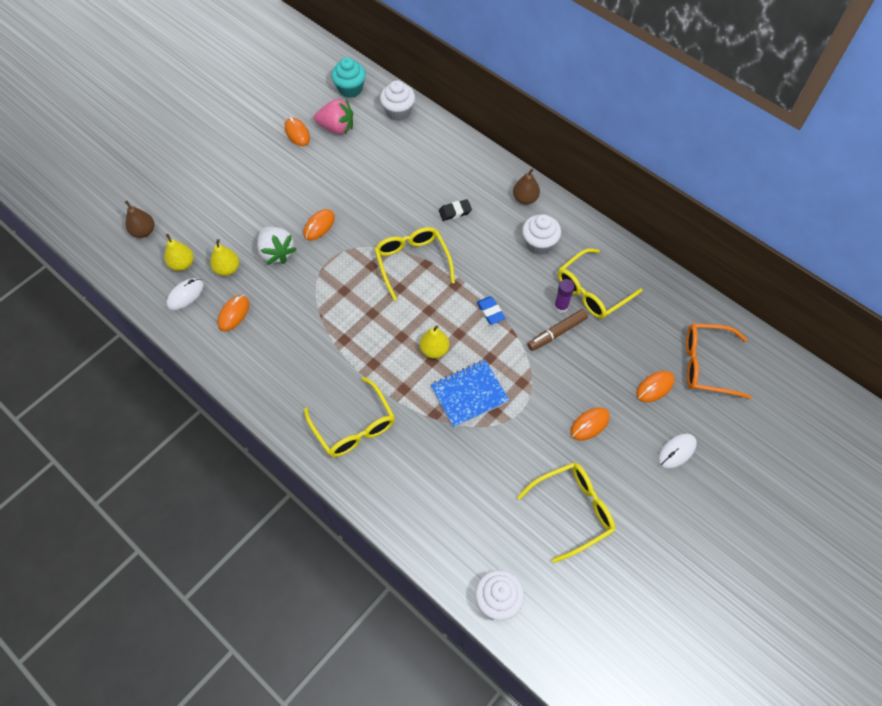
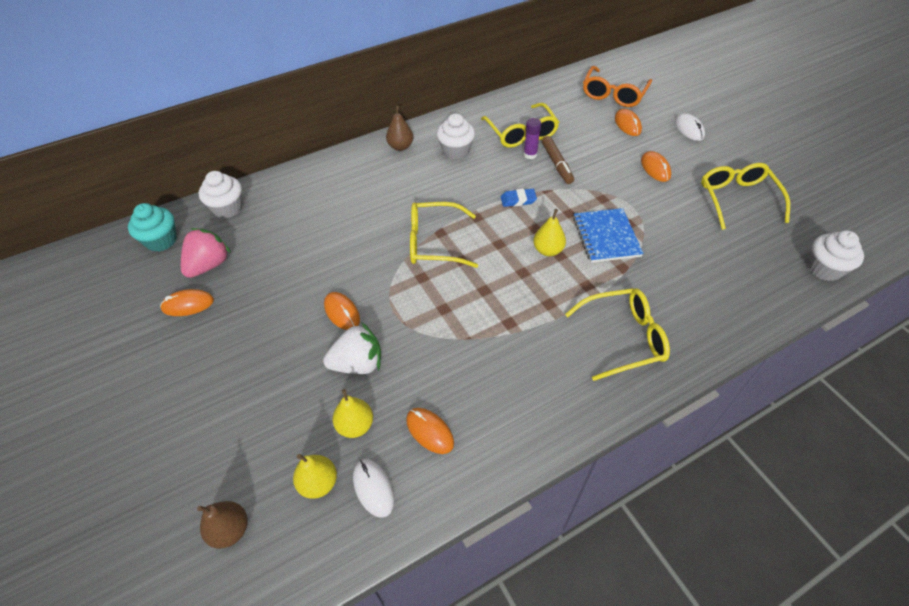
camera: 70 degrees left, 10 degrees down
(455, 212) = (388, 196): black eraser -> none

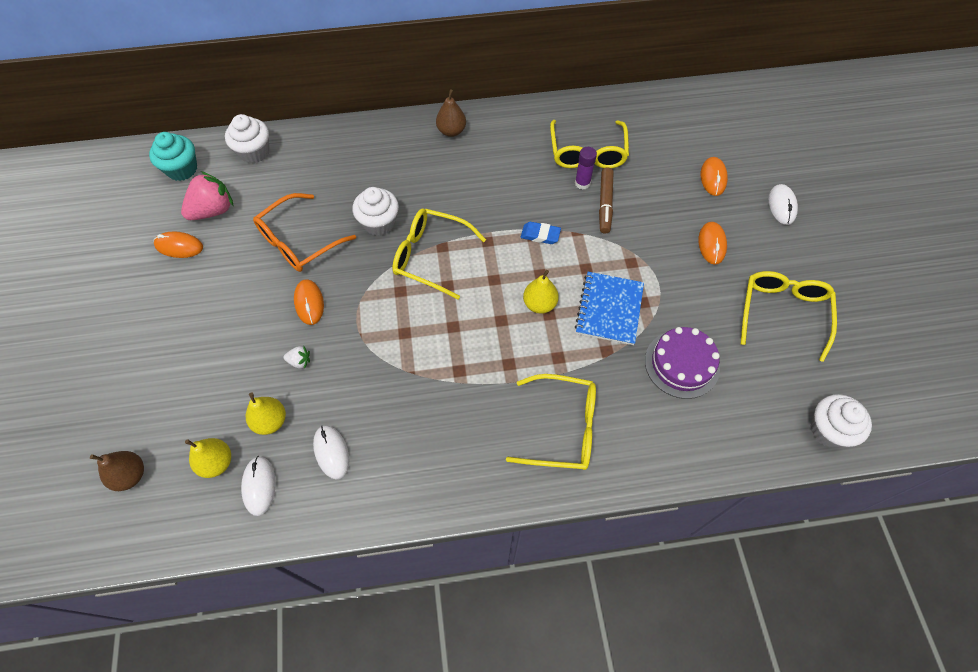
camera: 20 degrees right, 10 degrees up
(358, 364) = (299, 361): white strawberry -> white strawberry, size x0.46
(429, 431) = (331, 452): orange mouse -> white mouse
(456, 150) = (506, 154): white cupcake -> white cupcake (379, 223)
(613, 94) = (720, 133): orange glasses -> orange glasses (298, 241)
(687, 258) = (682, 364): none -> purple cake

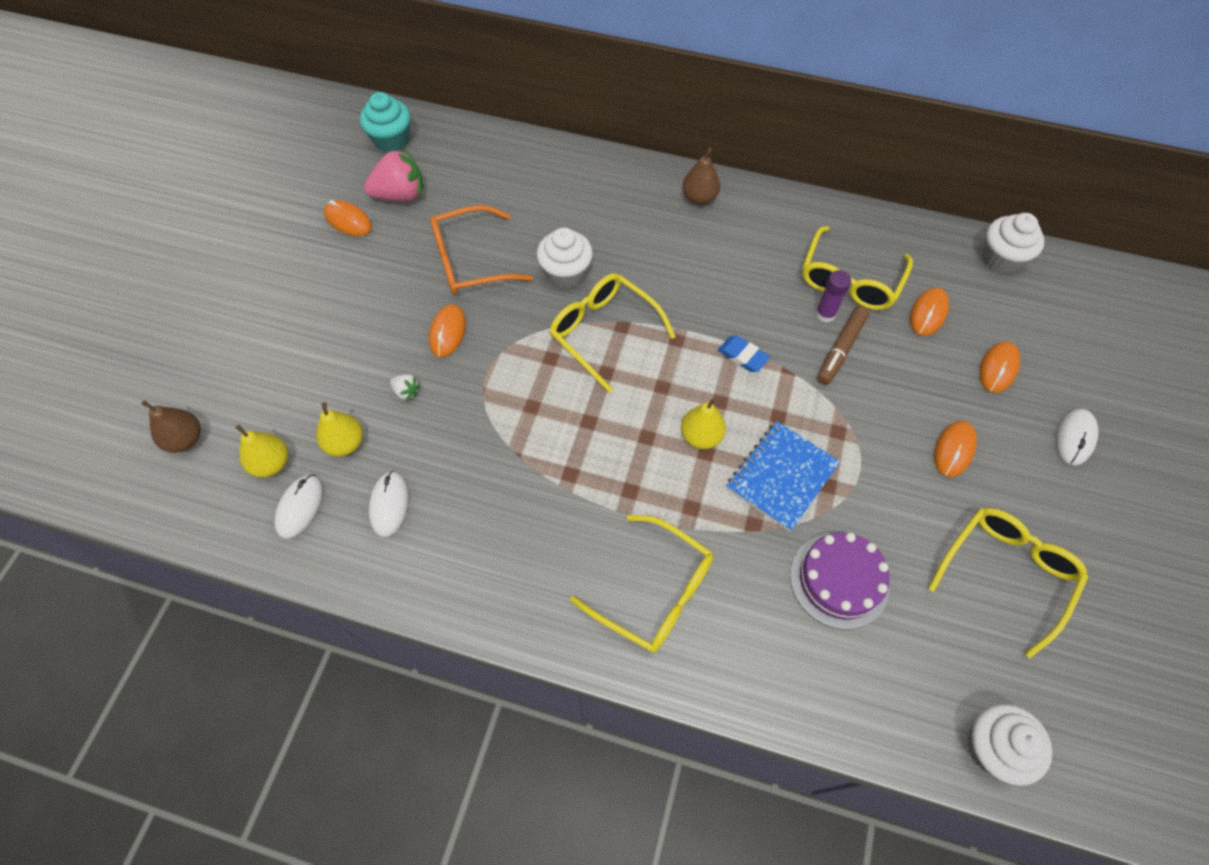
camera: 25 degrees right, 0 degrees up
(254, 152) = (473, 147): white cupcake -> white cupcake (1001, 258)
(650, 157) = (928, 313): none -> orange mouse

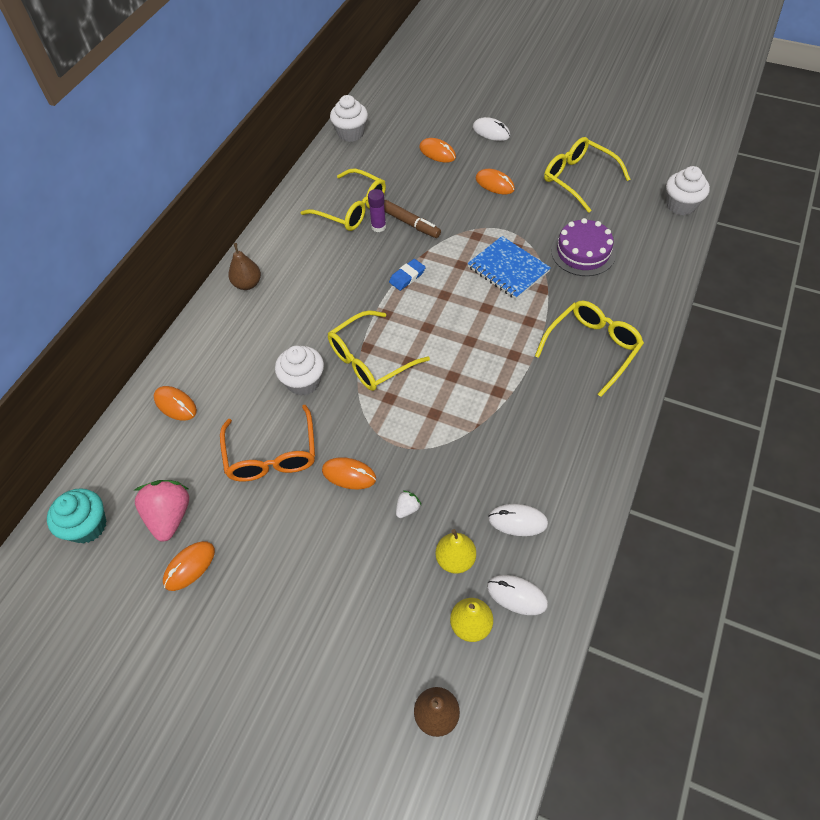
camera: 80 degrees left, 5 degrees down
(701, 436) = (472, 309): yellow pear -> none
(928, 313) = (388, 175): orange mouse -> orange mouse (175, 405)

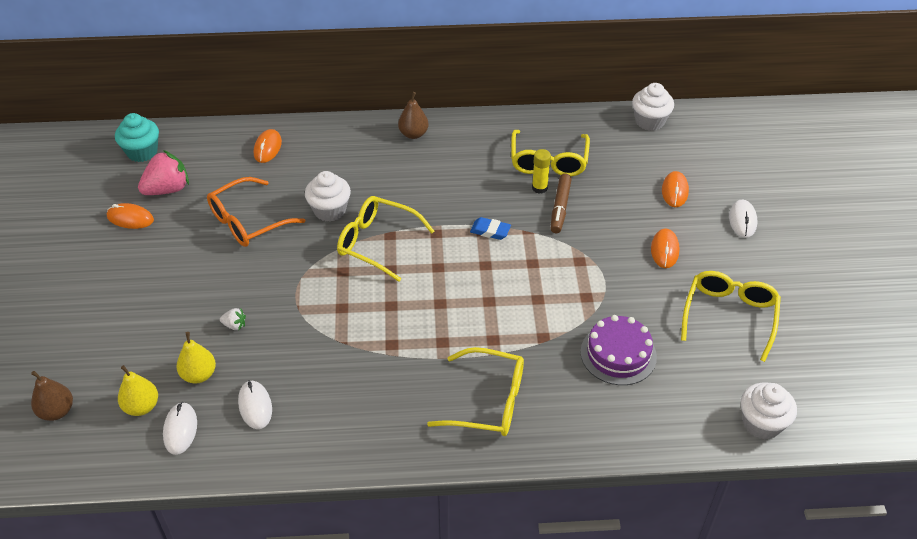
camera: 60 degrees right, 10 degrees down
(349, 474) = (251, 275): orange mouse -> none
(378, 227) = (539, 188): purple glue stick -> yellow glue stick
(508, 269) = (551, 301): blue notebook -> none

